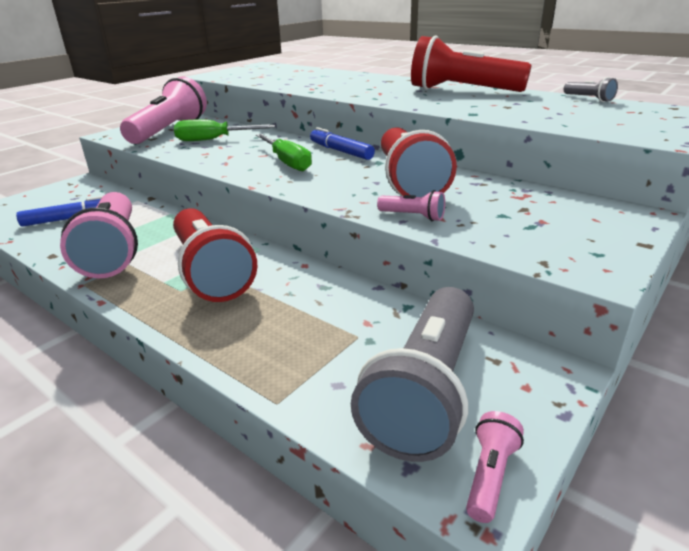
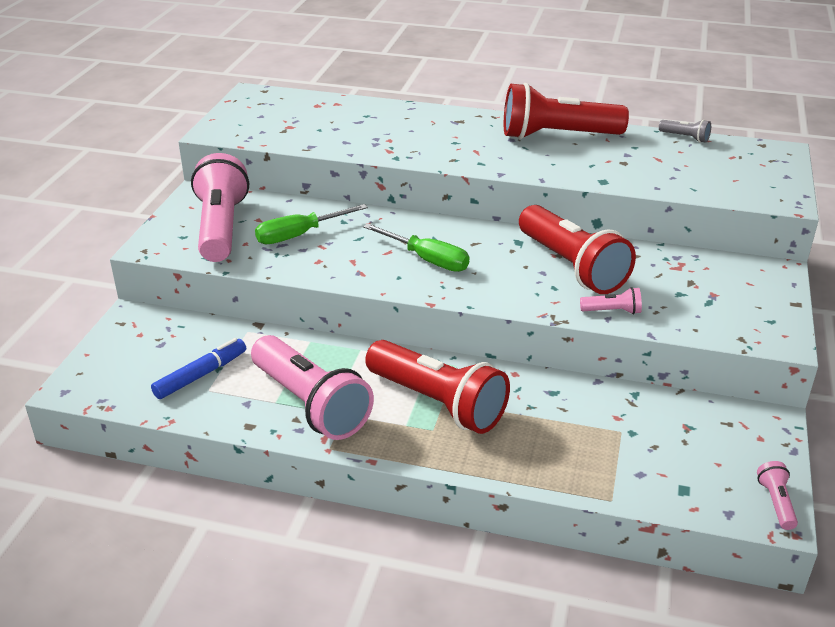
camera: 25 degrees left, 5 degrees up
(340, 151) = (464, 231): blue marker -> none
(425, 390) = (701, 460): grey flashlight -> none

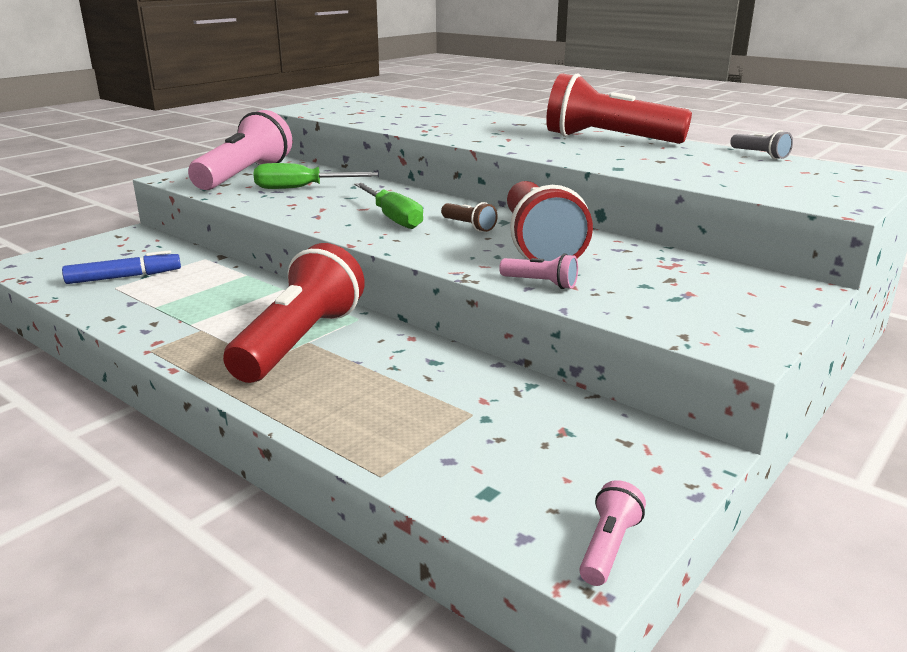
camera: 25 degrees right, 10 degrees down
(310, 404) = (182, 315): pink flashlight -> none
(437, 403) = (300, 341): red flashlight -> red flashlight turned 135 degrees counterclockwise
(498, 255) = (468, 226): none -> brown flashlight

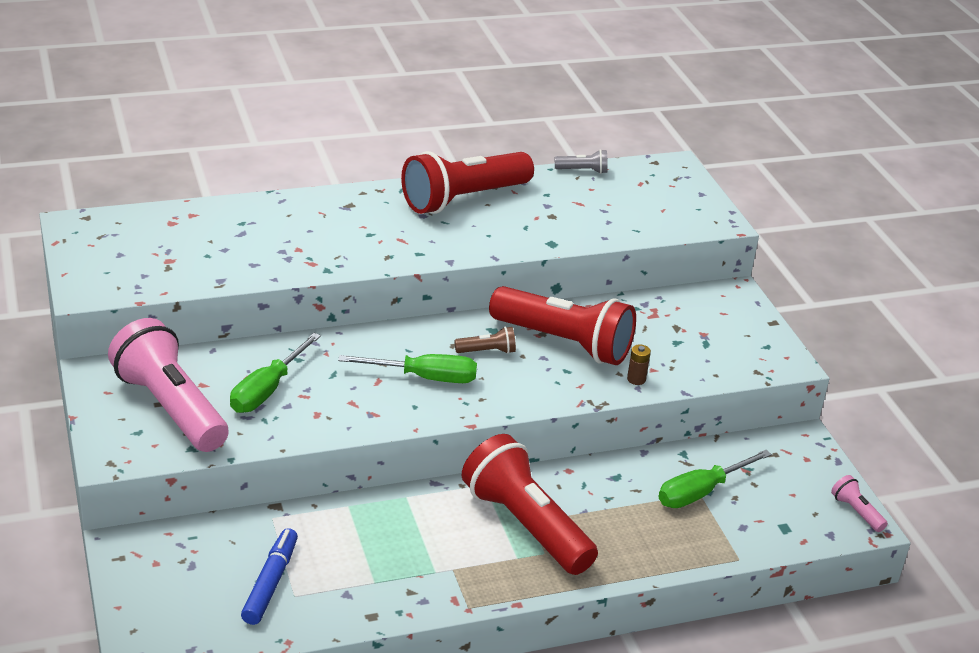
camera: 60 degrees left, 10 degrees up
(476, 414) = (701, 492): none -> green screwdriver
(540, 283) = (636, 379): pink flashlight -> brown battery

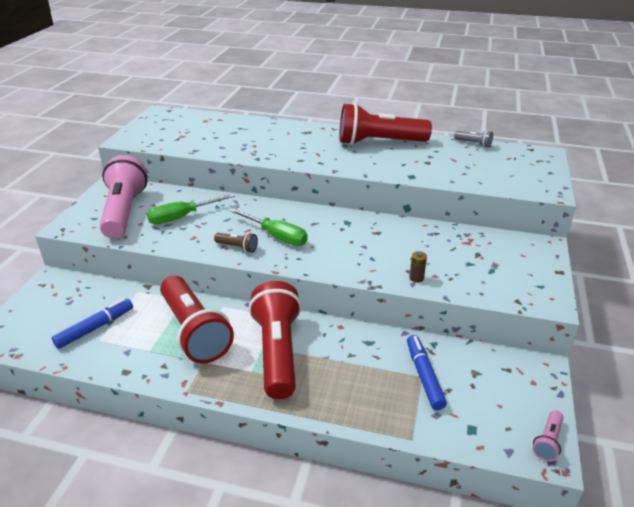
camera: 35 degrees right, 0 degrees up
(487, 351) = (331, 233): brown flashlight -> brown flashlight (237, 247)
(564, 343) = (386, 241): red flashlight -> red flashlight (194, 331)
(701, 492) = (424, 376): green screwdriver -> blue marker
(856, 512) = (547, 441): pink flashlight -> pink flashlight turned 150 degrees counterclockwise

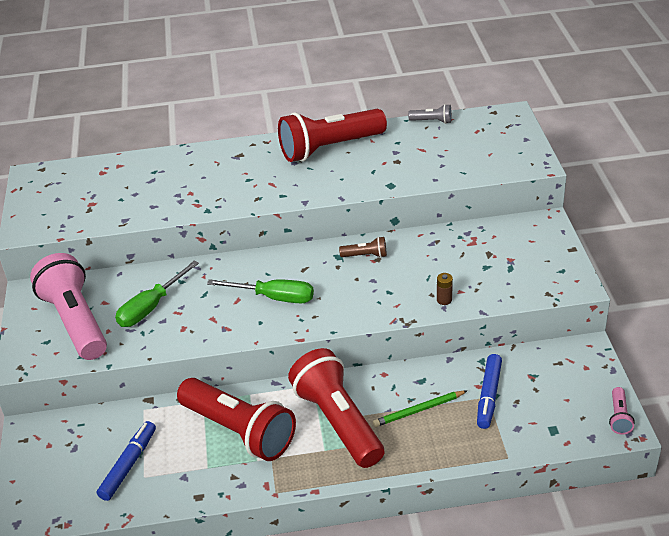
camera: 20 degrees left, 5 degrees up
(237, 247) = (241, 324): brown flashlight -> brown flashlight (365, 255)
(352, 366) = (419, 410): none -> green pencil
(424, 376) = (489, 396): blue marker -> blue marker turned 135 degrees counterclockwise

